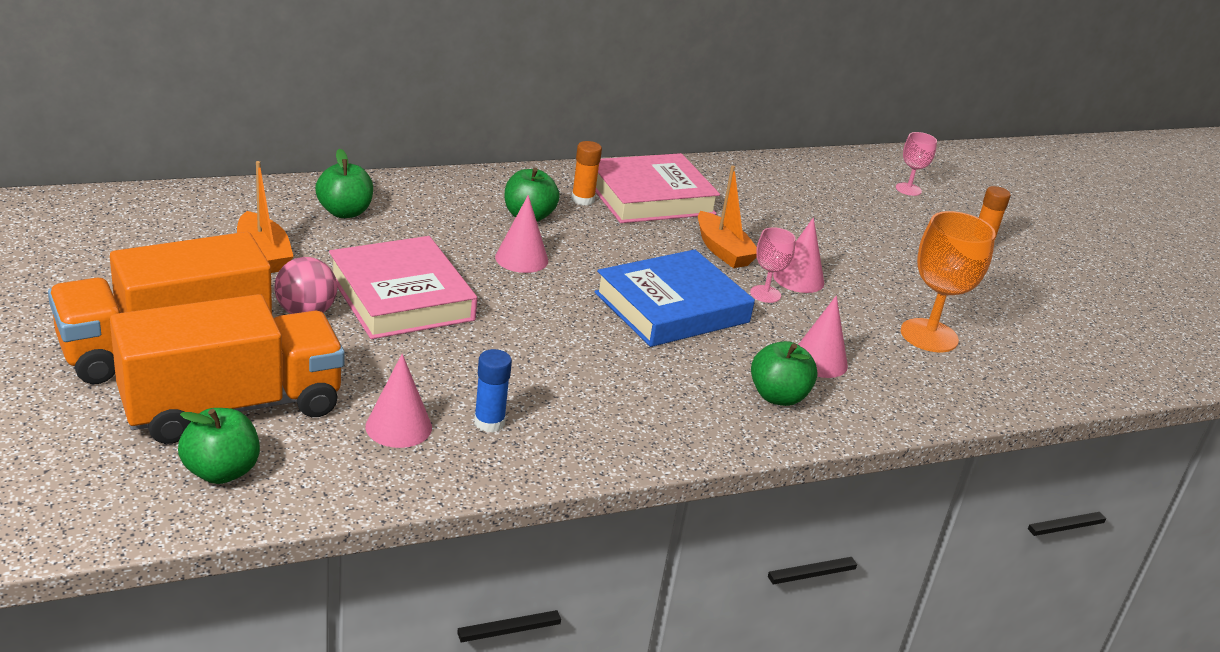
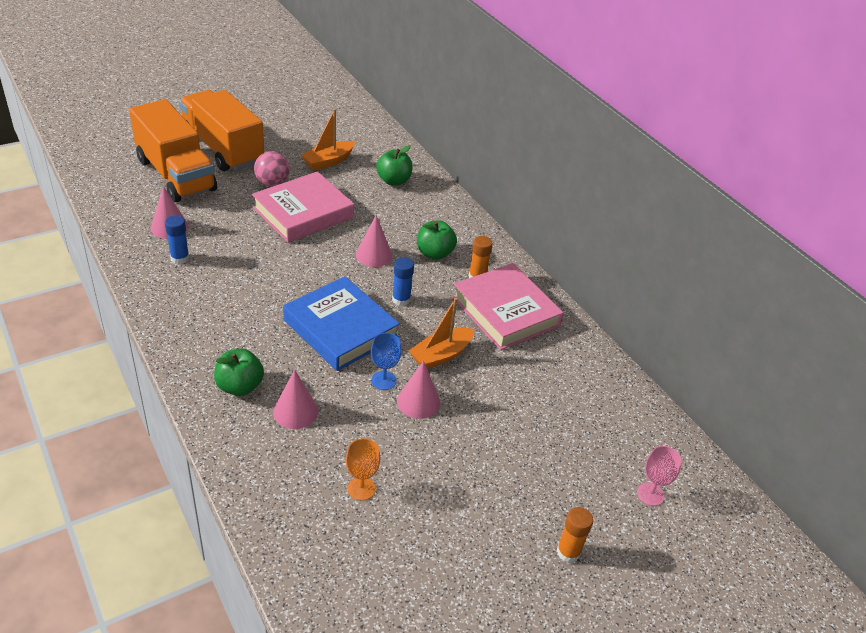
camera: 80 degrees right, 10 degrees up
(221, 472) = (122, 180): green apple -> none
(619, 256) = (401, 299): none -> blue glue stick
(765, 294) = (383, 380): pink goblet -> blue goblet
(929, 336) = (361, 488): orange goblet -> orange goblet, size x0.55

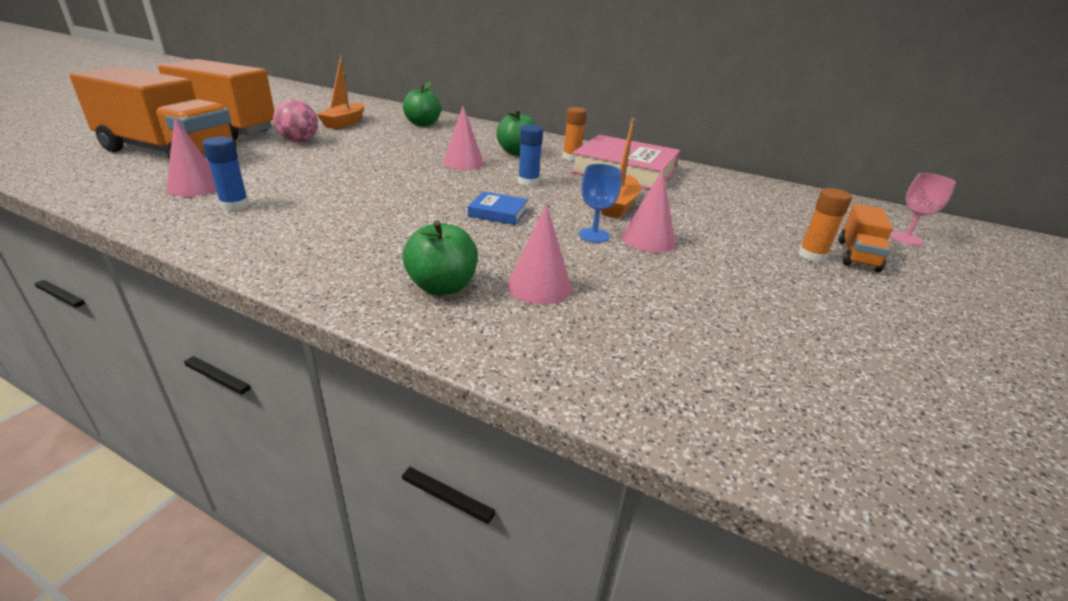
camera: 30 degrees left, 10 degrees down
(303, 213) = (356, 152): pink book -> none
(340, 329) = (498, 212): blue book -> blue book, size x0.44
(361, 488) = (707, 326): orange goblet -> none
(568, 552) = (941, 298): orange glue stick -> orange glue stick (811, 256)
(569, 488) = (857, 255): none -> orange truck

